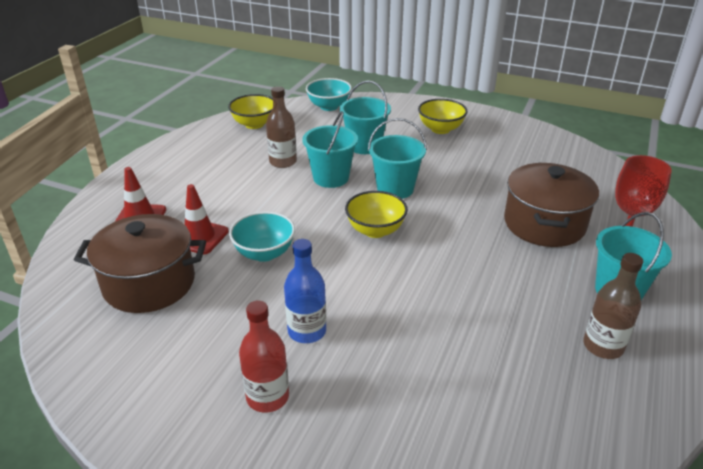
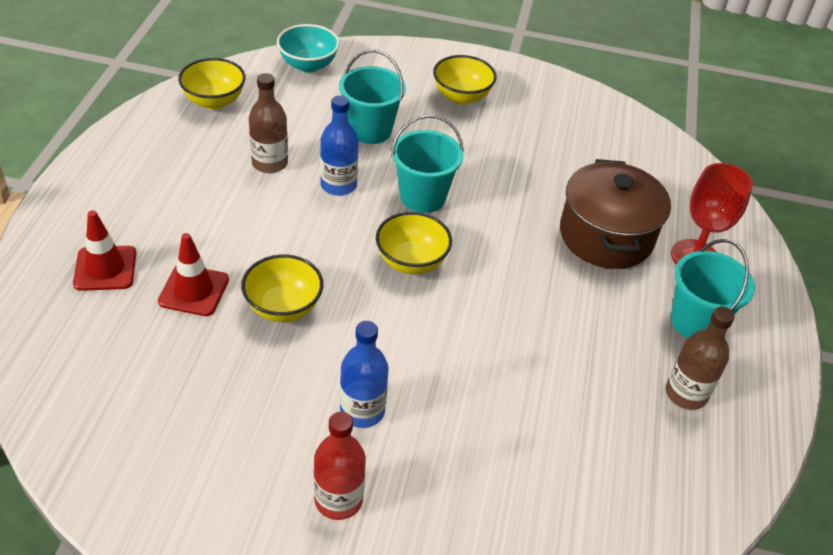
camera: 15 degrees left, 10 degrees up
(149, 283) = (151, 365): brown pot -> none
(264, 253) = (283, 307): turquoise bowl -> yellow bowl
(331, 178) = (338, 185): turquoise bucket -> blue bottle

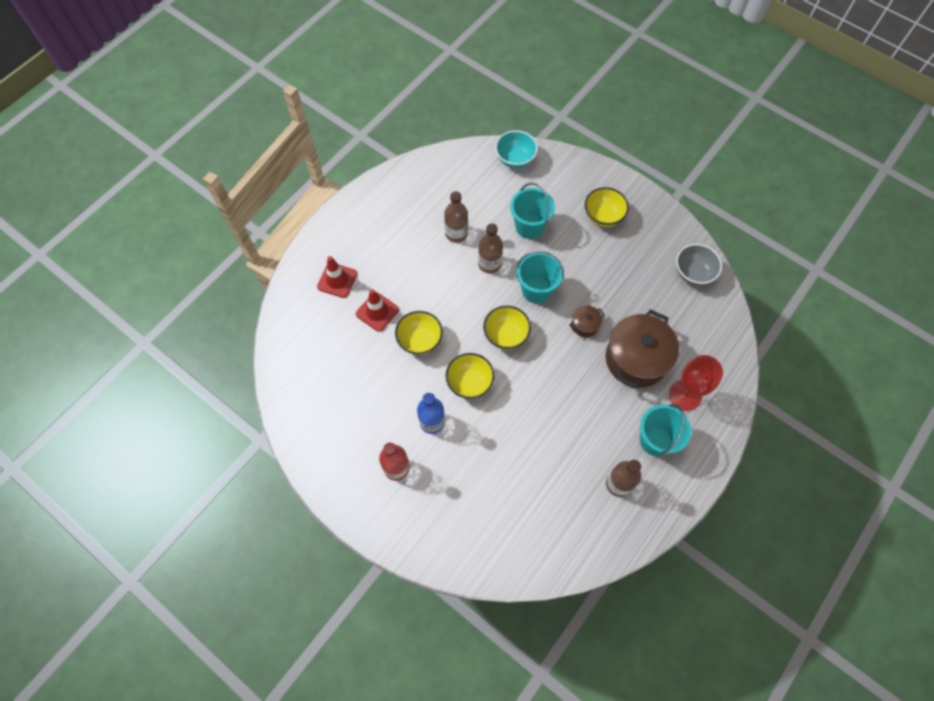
camera: 30 degrees right, 20 degrees up
(214, 101) = (444, 173): yellow bowl -> yellow bowl (469, 383)
(338, 185) = (489, 264): blue bottle -> brown bottle
(514, 218) = (585, 325): none -> brown pot
(611, 126) = (693, 273): none -> grey bowl

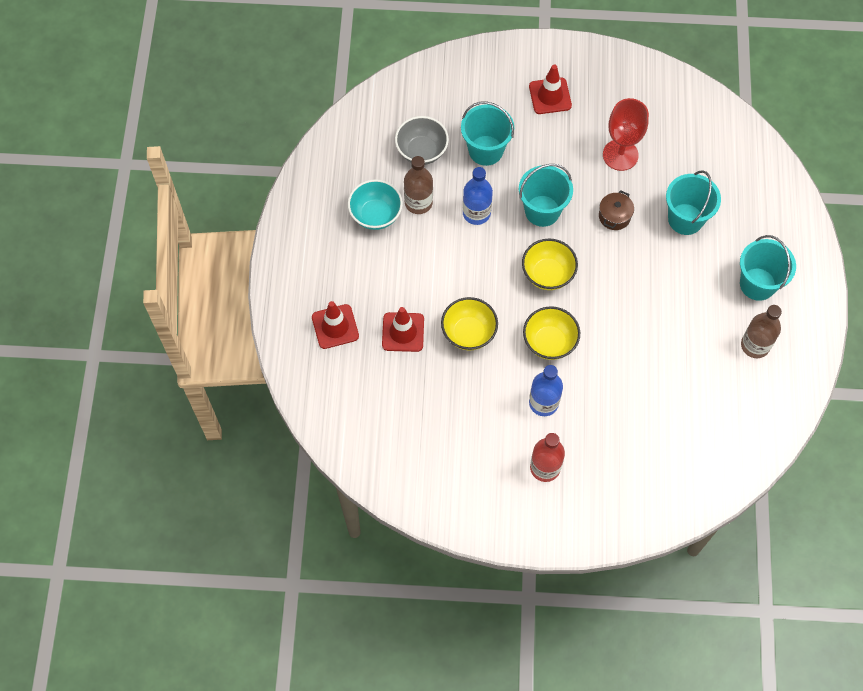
camera: 35 degrees left, 0 degrees up
(489, 264) = (476, 213): brown bottle -> blue bottle
(515, 159) = (416, 88): turquoise bowl -> turquoise bowl (376, 215)
(603, 216) = (550, 96): yellow bowl -> red traffic cone
(636, 359) = (685, 219): brown pot -> turquoise bucket
(685, 395) = (753, 225): red goblet -> red goblet (620, 155)
(693, 273) = (676, 102): grey bowl -> grey bowl (421, 151)

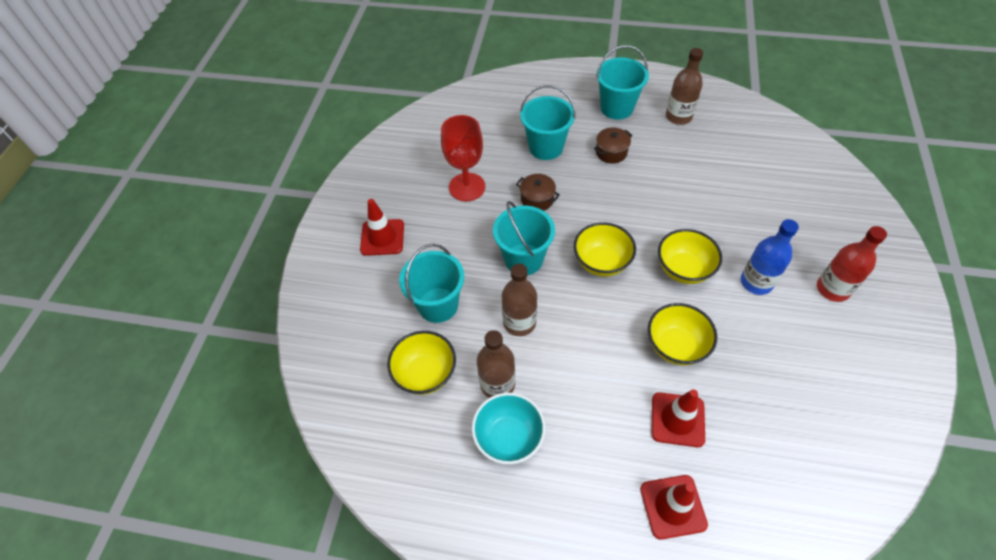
camera: 80 degrees left, 10 degrees down
(421, 151) = (425, 374): grey bowl -> yellow bowl
(476, 213) = (519, 322): blue bottle -> brown bottle
(689, 280) = (611, 152): none -> brown pot

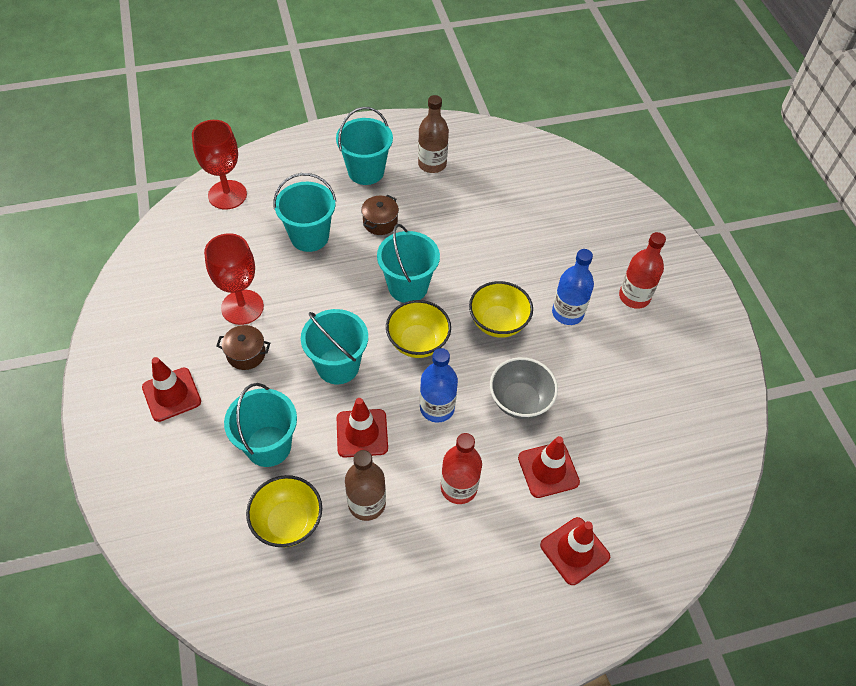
camera: 30 degrees left, 0 degrees up
(494, 97) = (227, 195): none -> red goblet
(509, 437) = (401, 551): turquoise bowl -> none
(519, 322) = (362, 433): brown bottle -> red traffic cone
(537, 199) = (324, 297): brown pot -> brown pot (246, 354)
(585, 402) = (458, 487): none -> red bottle
(595, 325) = (437, 408): none -> blue bottle
(613, 212) = (408, 287): none -> turquoise bucket
(675, 346) = (520, 401): yellow bowl -> grey bowl

